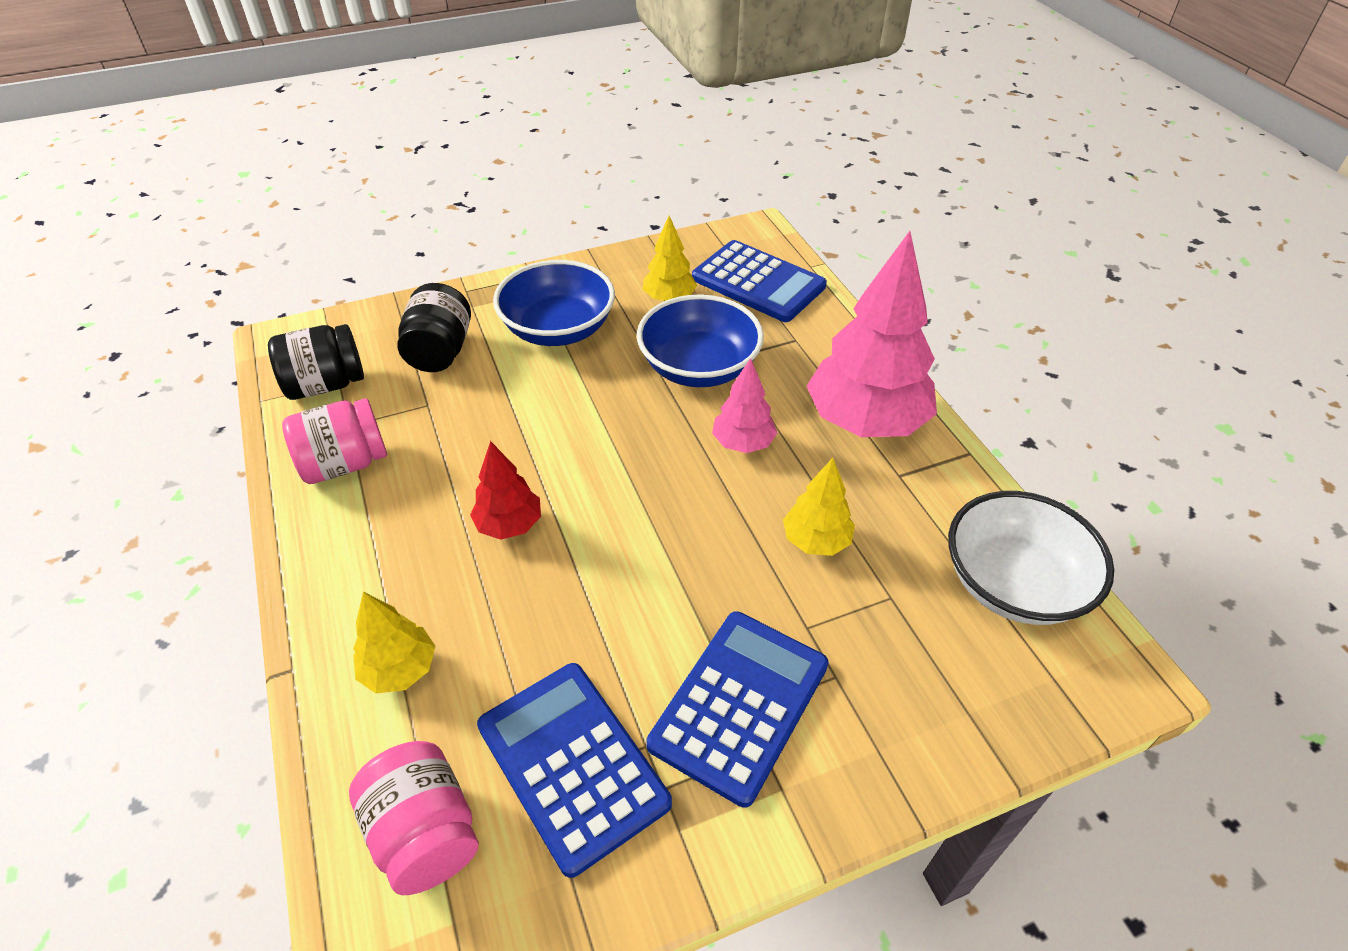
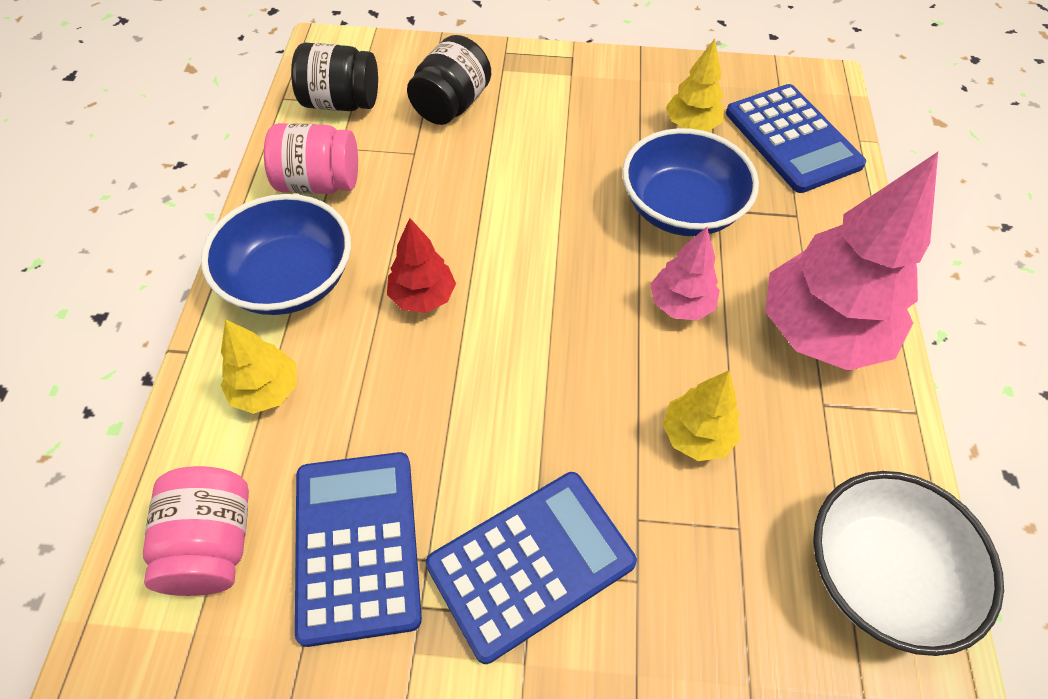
camera: 25 degrees right, 10 degrees up
(558, 329) = (568, 120): blue bowl -> blue bowl (289, 280)

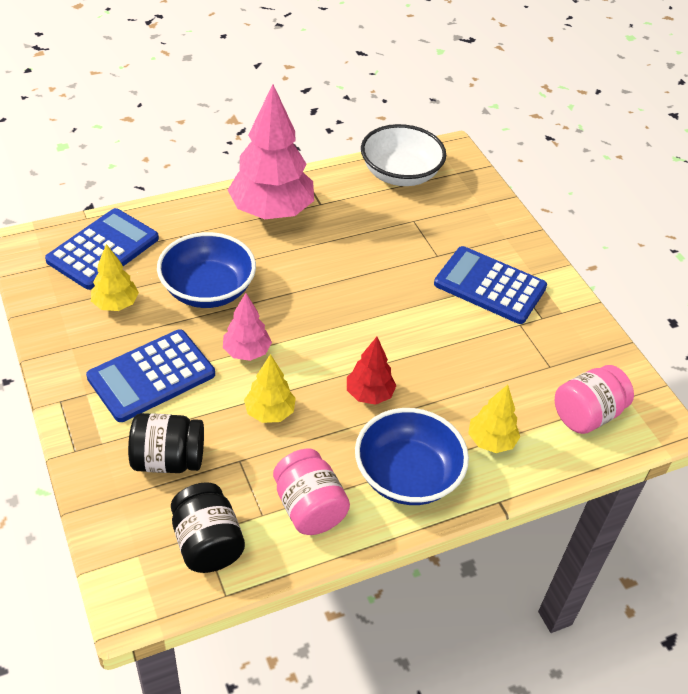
camera: 120 degrees left, 10 degrees down
(357, 545) = (536, 354): blue calculator -> blue calculator (151, 376)
(680, 304) = (291, 271): pink tree -> pink tree (246, 352)
(696, 436) = (375, 245): yellow tree -> yellow tree (269, 412)

